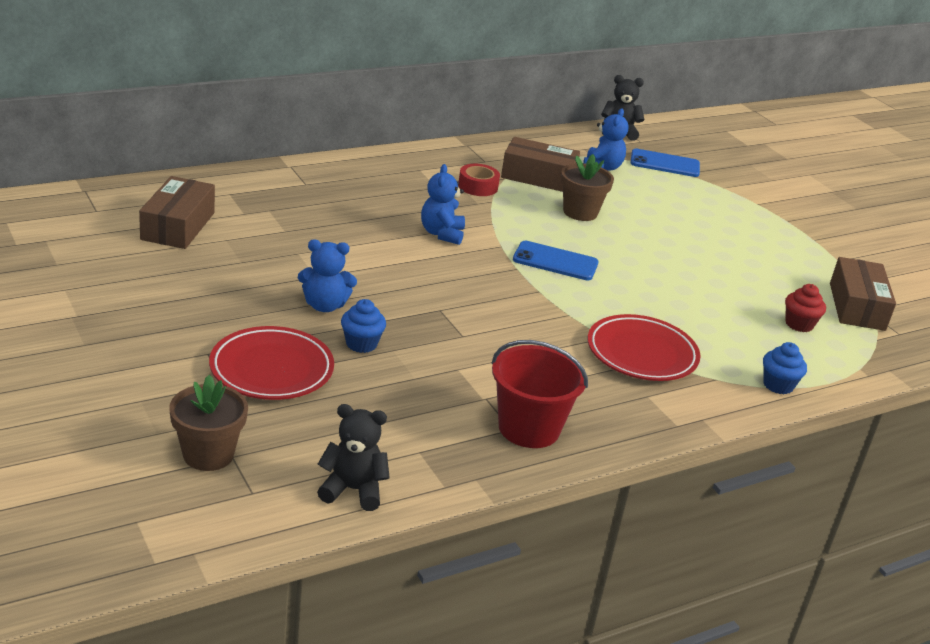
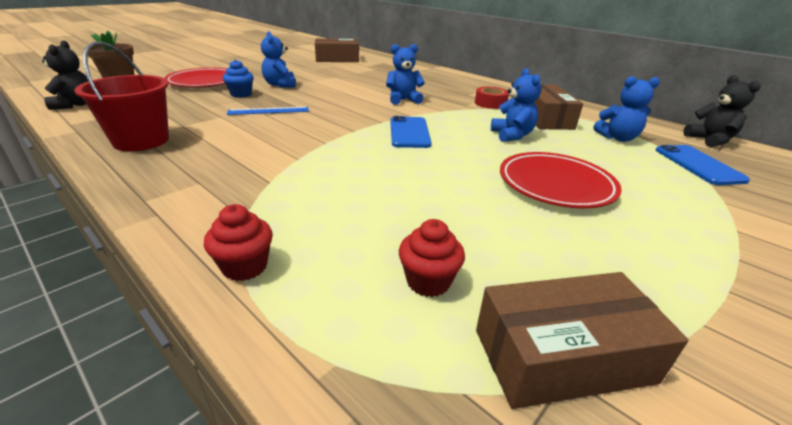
camera: 75 degrees right, 0 degrees up
(449, 332) = (268, 111): none -> blue ruler
(580, 212) = (512, 135): brown flower pot -> blue teddy bear
(641, 354) = (277, 175): red plate -> red plate (555, 185)
(778, 385) = (245, 266): blue cupcake -> red cupcake

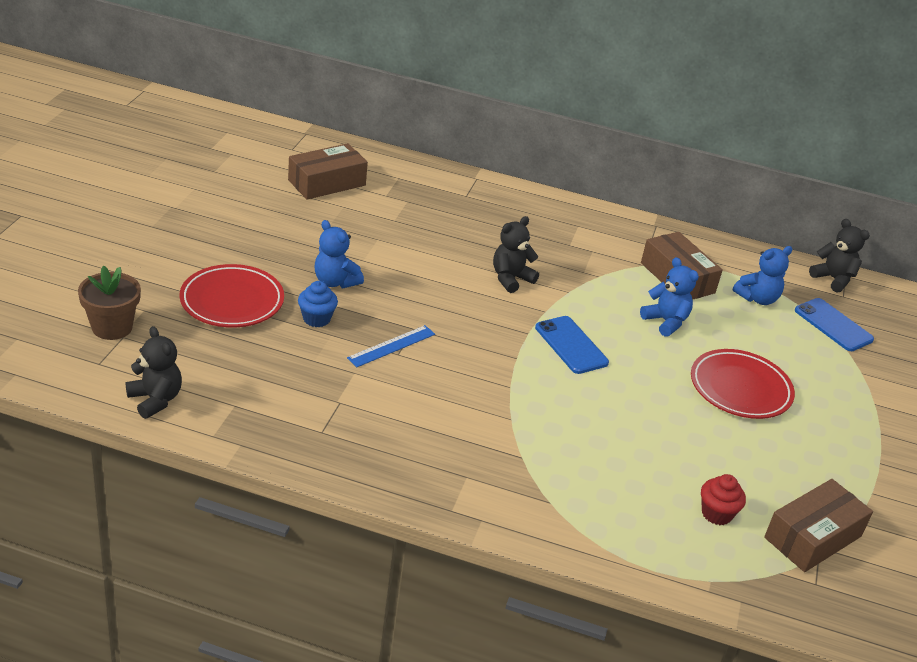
camera: 30 degrees left, 5 degrees up
(141, 141) = (334, 439): red bucket -> none
(245, 266) = (599, 541): red cupcake -> none
(403, 100) = (511, 279): blue teddy bear -> black teddy bear
(490, 103) = (606, 260): red tape -> none

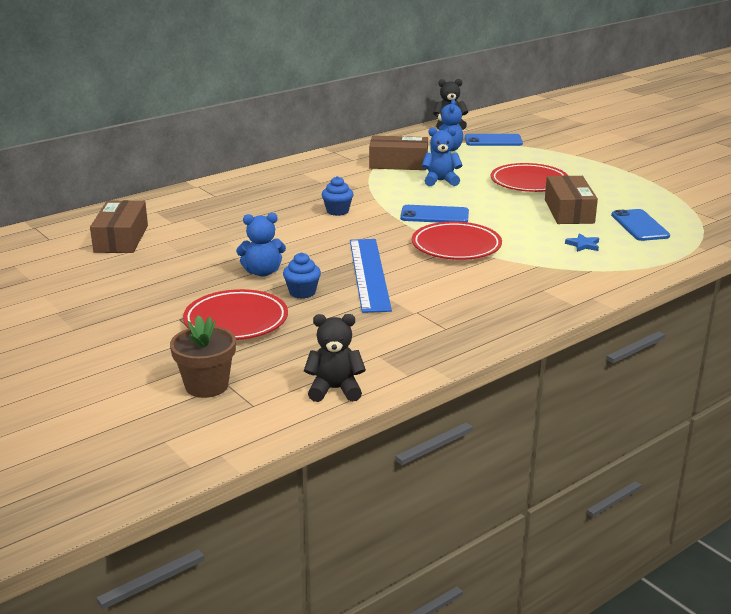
camera: 50 degrees left, 10 degrees down
(391, 346) = (369, 274): blue ruler -> blue ruler, size x1.82
(510, 384) = (456, 246): none -> red plate
(511, 279) = (337, 211): black teddy bear -> blue cupcake
(610, 479) = (583, 245): none -> blue star
(716, 514) = (640, 225): red cupcake -> blue phone
(813, 537) = (678, 207): brown box -> brown box (569, 211)

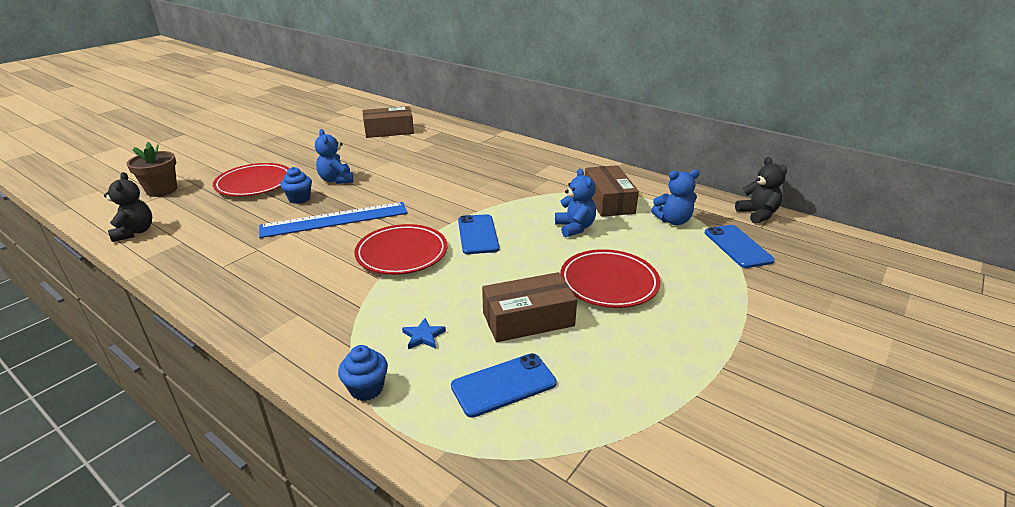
camera: 75 degrees right, 5 degrees up
(337, 211) = (468, 189): blue cupcake -> blue cupcake (366, 388)

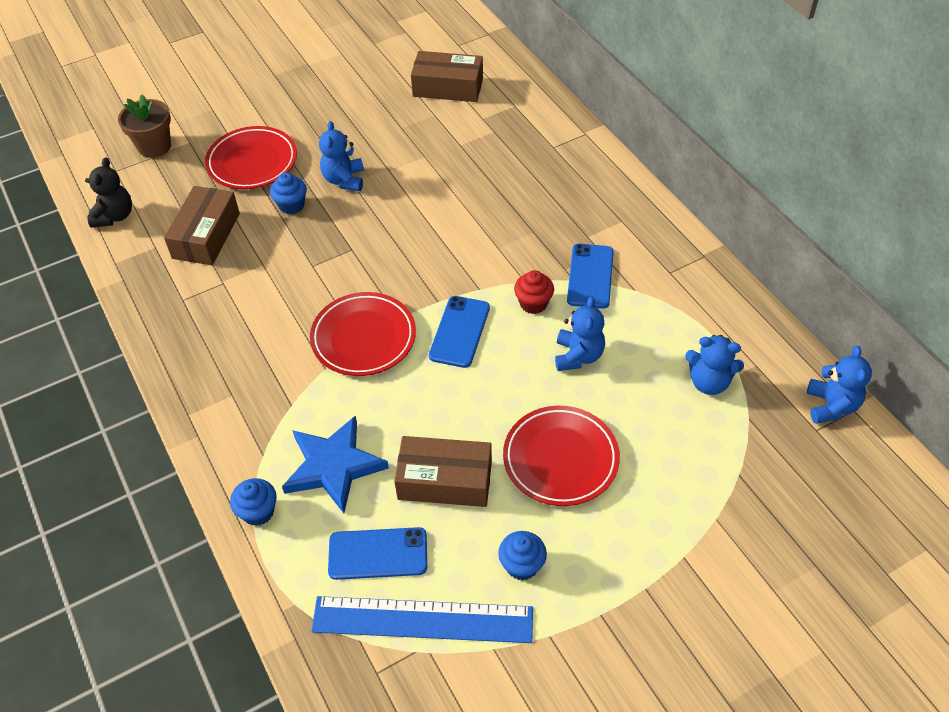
camera: 25 degrees right, 20 degrees up
(335, 220) = (316, 256): blue ruler -> blue ruler (422, 620)
(423, 336) = (334, 466): blue star -> blue star, size x2.34
(522, 210) = (533, 303): none -> red cupcake
(608, 201) = (651, 319): brown box -> brown box (206, 236)
(633, 354) = (522, 565): none -> blue cupcake
(737, 246) = (757, 453): blue phone -> blue phone (590, 276)
(757, 214) = (831, 406): black teddy bear -> blue teddy bear

